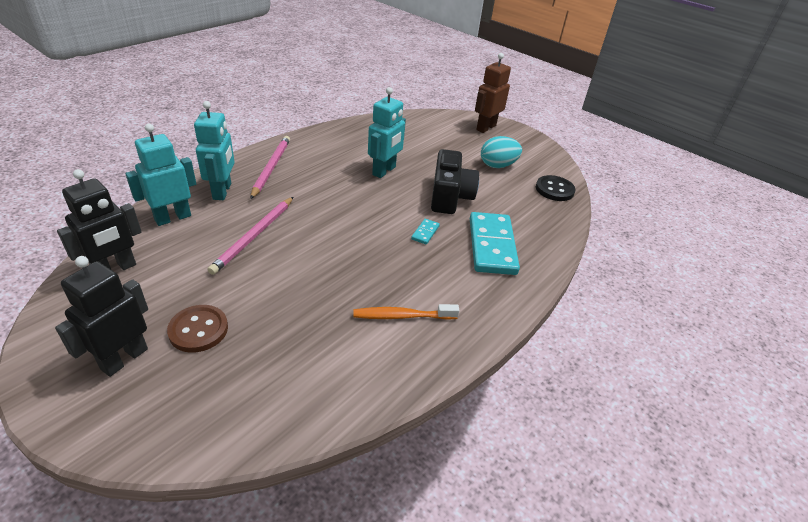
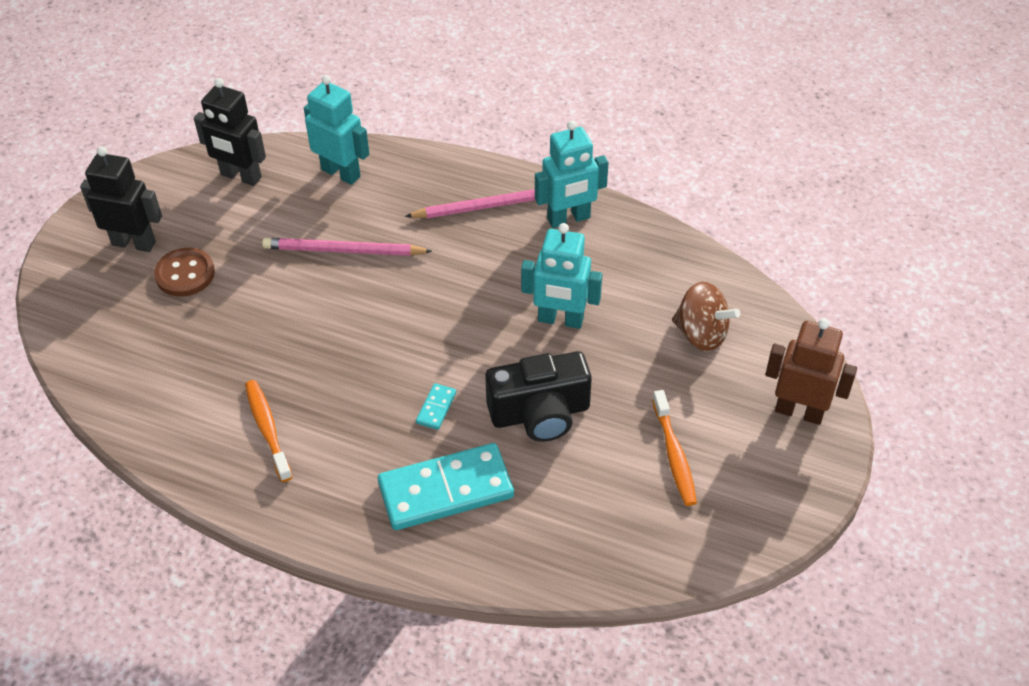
camera: 75 degrees right, 10 degrees up
(222, 191) = (413, 187): turquoise robot -> turquoise robot (569, 219)
(423, 135) = (701, 334): none -> brown spinning top
(425, 233) = (436, 408): turquoise domino -> turquoise domino turned 75 degrees counterclockwise
(497, 165) = (674, 455): turquoise egg -> orange toothbrush
(554, 190) = (649, 549): black button -> none

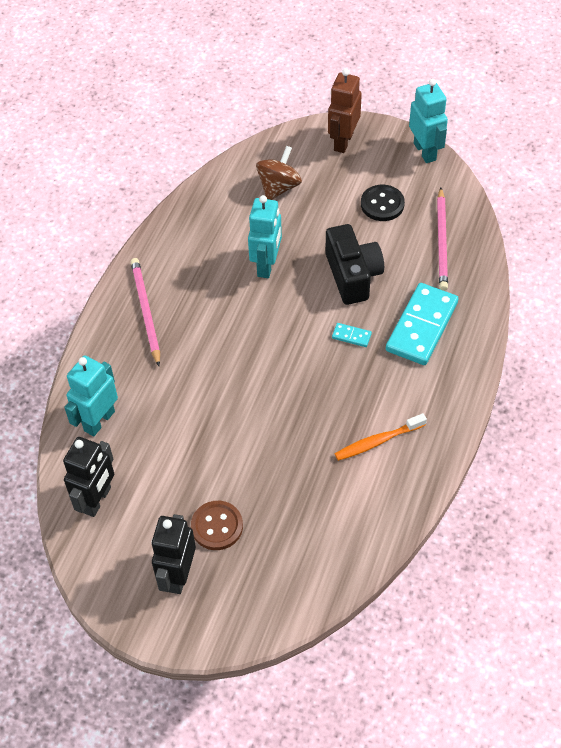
camera: 90 degrees left, 5 degrees up
(344, 251) = (193, 409): pink pencil -> pink pencil (442, 241)
(446, 490) = (421, 326): turquoise domino -> turquoise domino turned 45 degrees clockwise
(569, 219) = (163, 261): turquoise robot -> turquoise robot (425, 151)
(674, 455) = (382, 204): orange toothbrush -> black button

